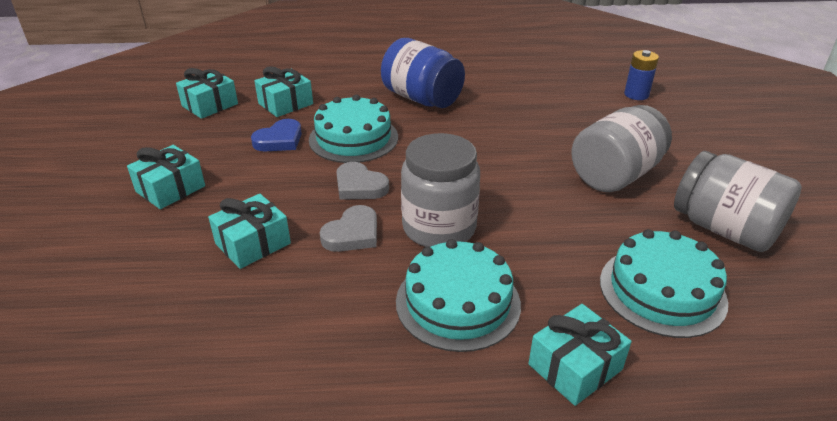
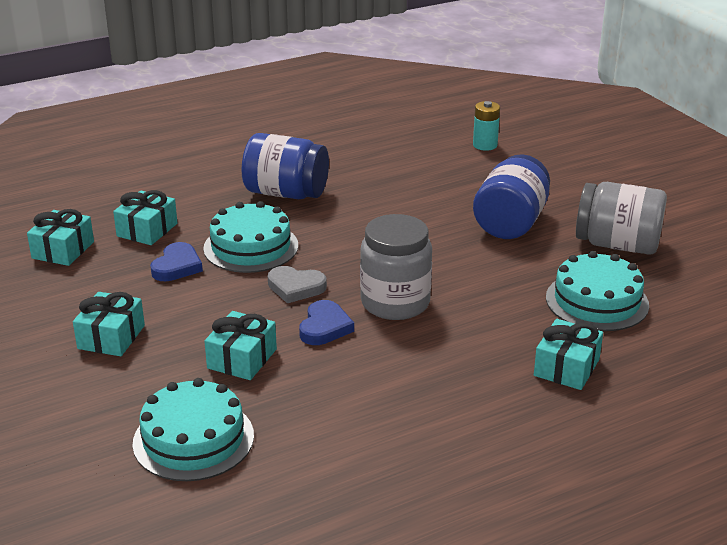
camera: 25 degrees left, 5 degrees down
(352, 234) = (324, 327): grey heart -> blue heart
(458, 302) = (453, 352): turquoise cake -> turquoise cake (193, 439)
(615, 175) = (510, 223): grey jar -> blue jar
(636, 95) = (485, 145): blue battery -> turquoise battery

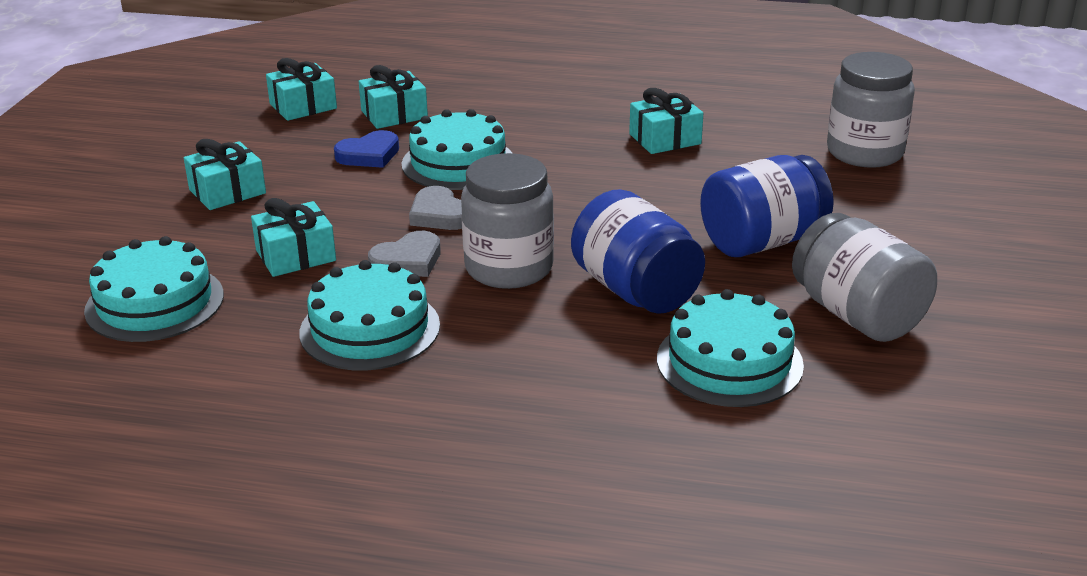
camera: 40 degrees right, 0 degrees up
(286, 193) = (568, 126): blue jar -> blue jar (635, 290)
(324, 327) = (408, 261): blue heart -> grey heart
(372, 382) = (370, 329): none -> turquoise cake
(485, 145) = (864, 152): turquoise battery -> grey jar
(566, 367) = (581, 410): turquoise gift -> turquoise gift (665, 139)

